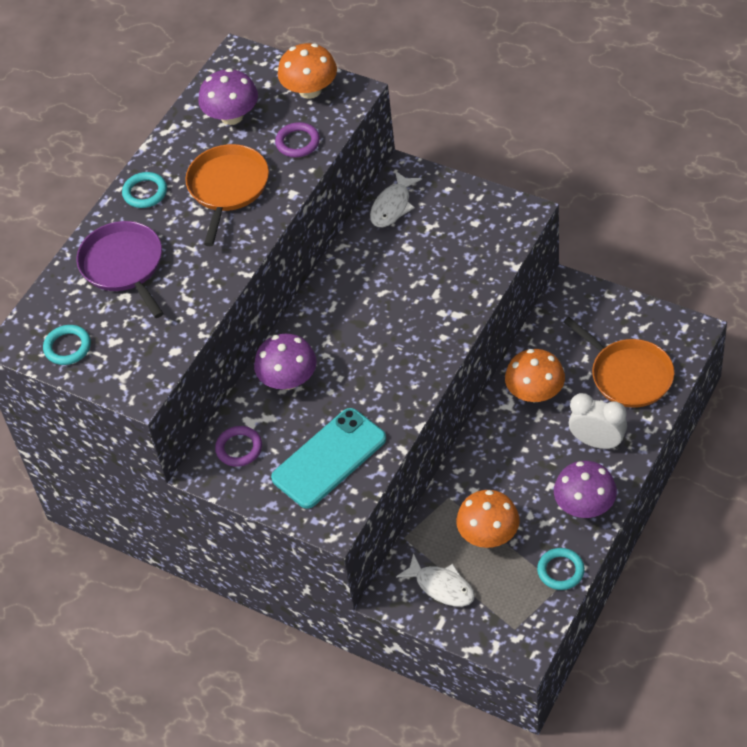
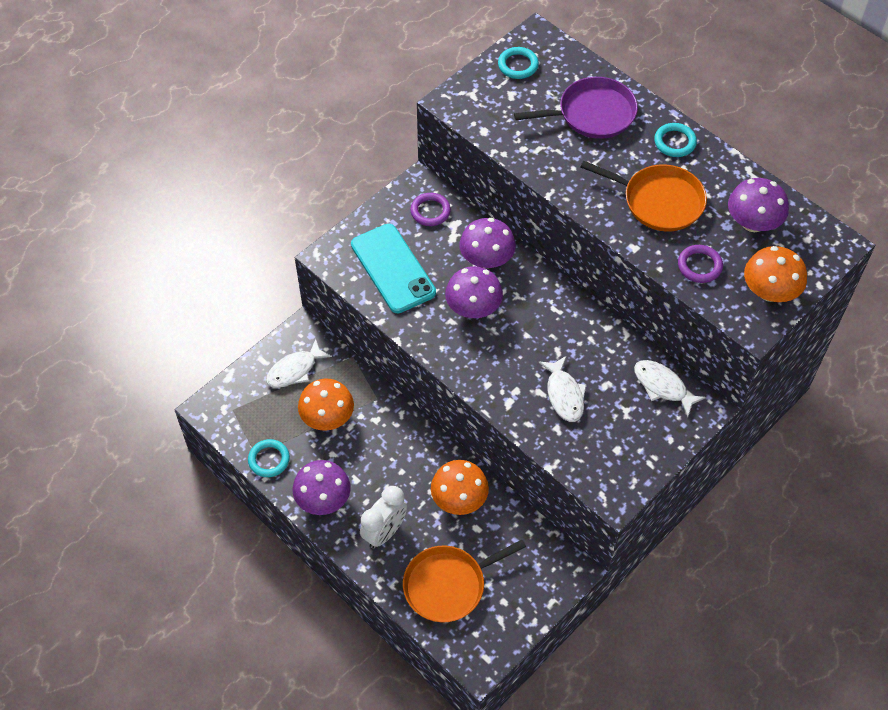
camera: 100 degrees right, 5 degrees up
(355, 373) = (473, 308): none -> purple mushroom
(431, 275) = (564, 394): none -> white fish

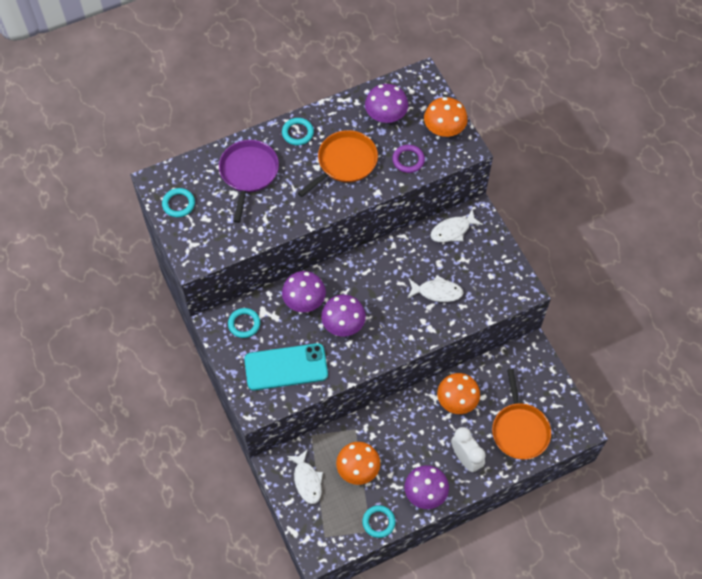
camera: 70 degrees left, 5 degrees up
(430, 211) = (244, 324): purple ring -> turquoise ring

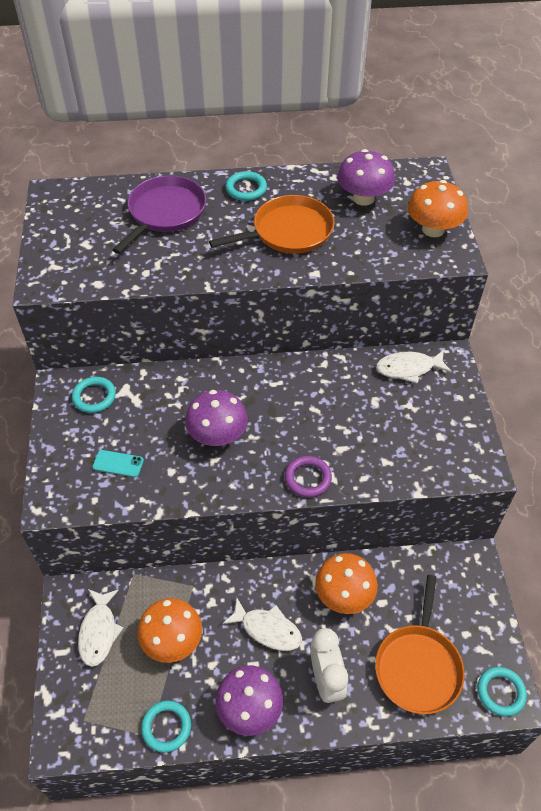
camera: 20 degrees right, 10 degrees down
(178, 204) = (64, 221): turquoise ring -> turquoise ring (500, 692)
(286, 367) = (118, 464): turquoise phone -> turquoise phone, size x0.42
(304, 301) = (182, 393): purple mushroom -> none
(408, 160) = (371, 249): purple ring -> purple ring (308, 478)
(437, 292) = (359, 434): white fish -> white fish (267, 629)

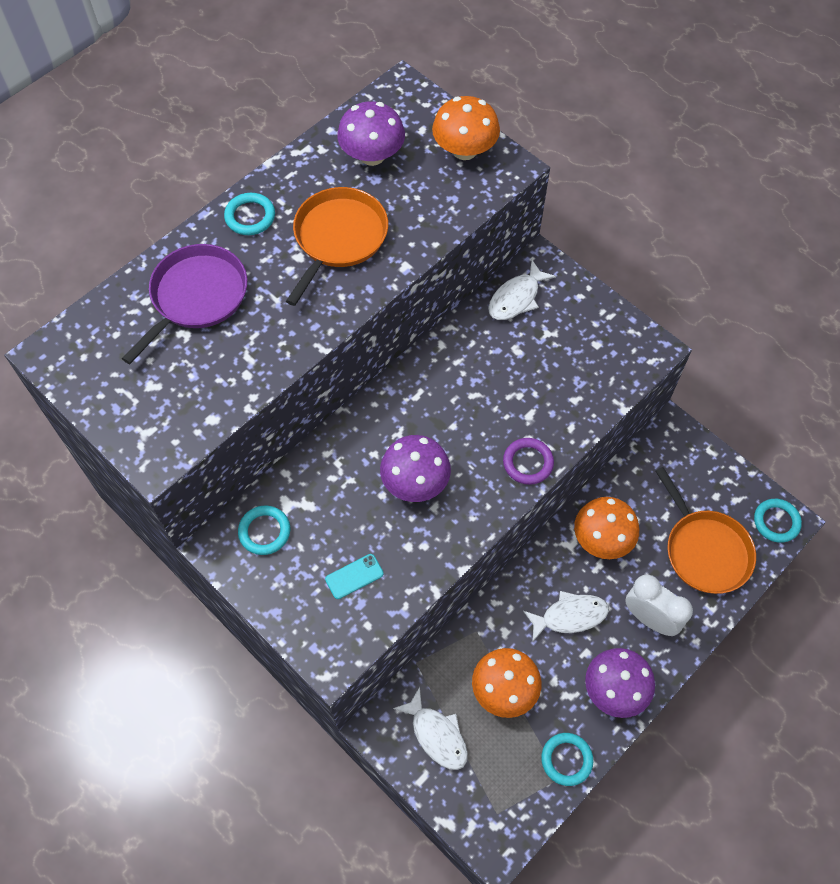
camera: 40 degrees left, 10 degrees up
(165, 213) = (196, 297): purple pan -> purple pan turned 45 degrees clockwise

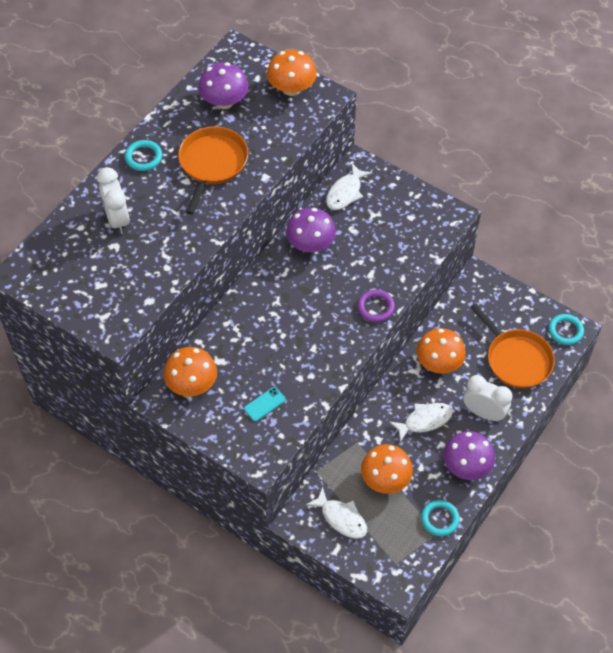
camera: 10 degrees left, 5 degrees down
(196, 297) = (117, 219): purple pan -> white clock
(264, 531) = (192, 384): turquoise ring -> orange mushroom
(415, 482) = (296, 333): purple mushroom -> purple mushroom (310, 244)

